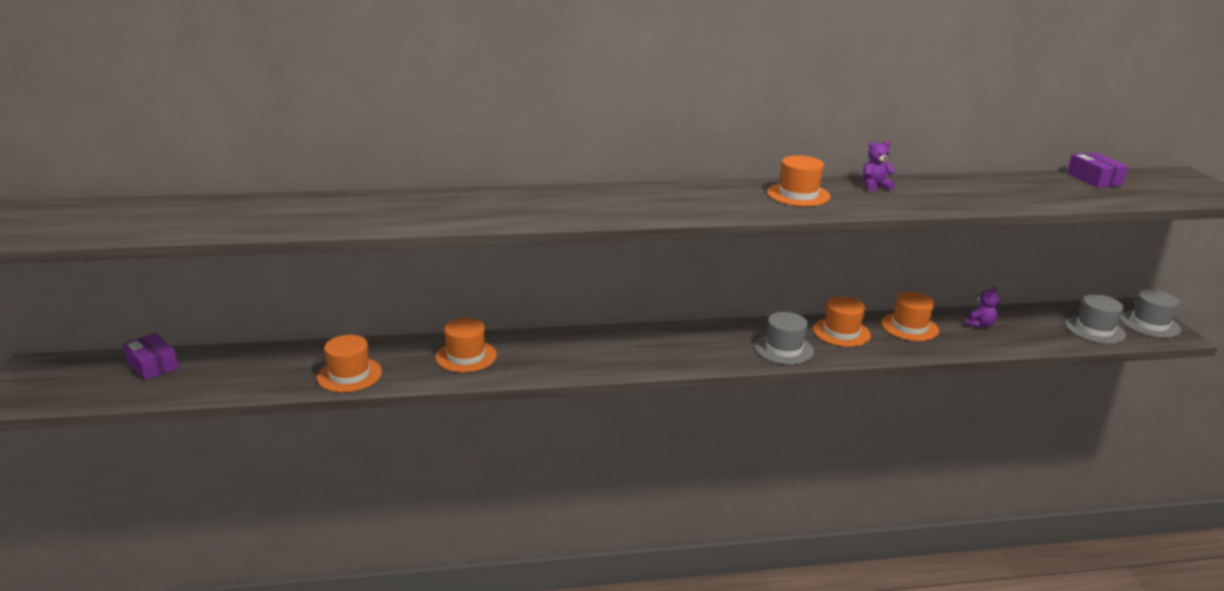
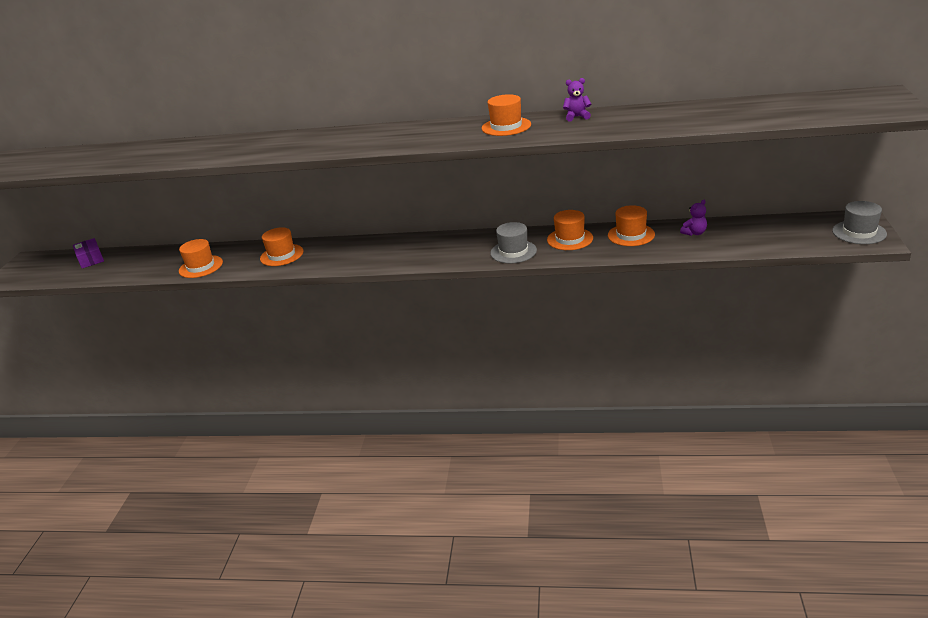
camera: 20 degrees right, 5 degrees up
(1094, 179) = (785, 101): purple box -> none
(1094, 329) = (799, 237): grey hat -> none

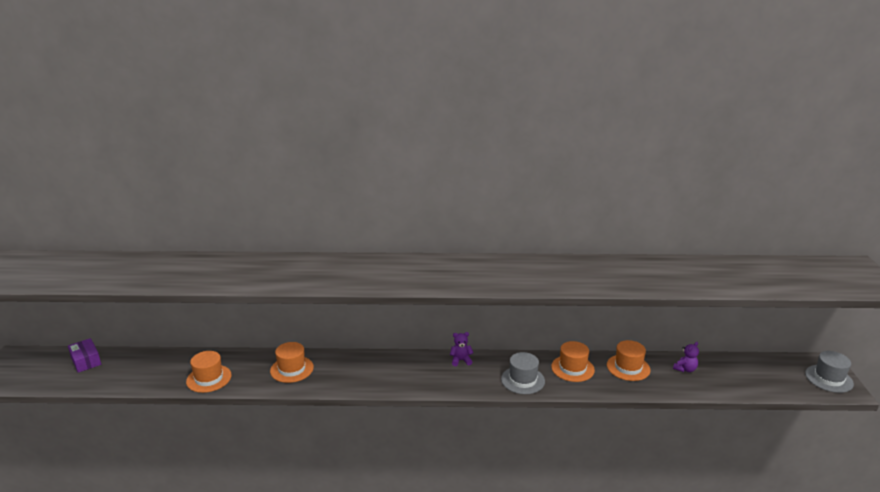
camera: 10 degrees left, 5 degrees down
(506, 126) = (530, 271): orange hat -> none
(577, 117) = (593, 265): purple teddy bear -> purple teddy bear (461, 360)

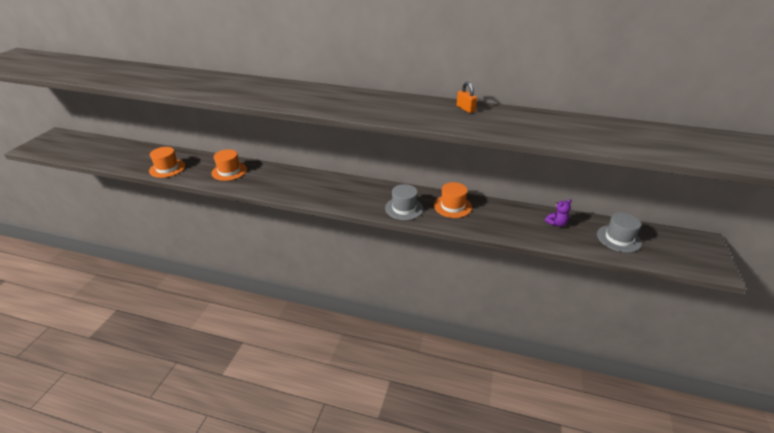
camera: 15 degrees right, 10 degrees up
(86, 361) = (96, 144): purple box -> none
(461, 360) = (361, 185): purple teddy bear -> none
(583, 265) = (465, 109): none -> orange padlock
(628, 367) = (503, 213): orange hat -> none
(829, 378) = (700, 255): grey hat -> grey hat (618, 238)

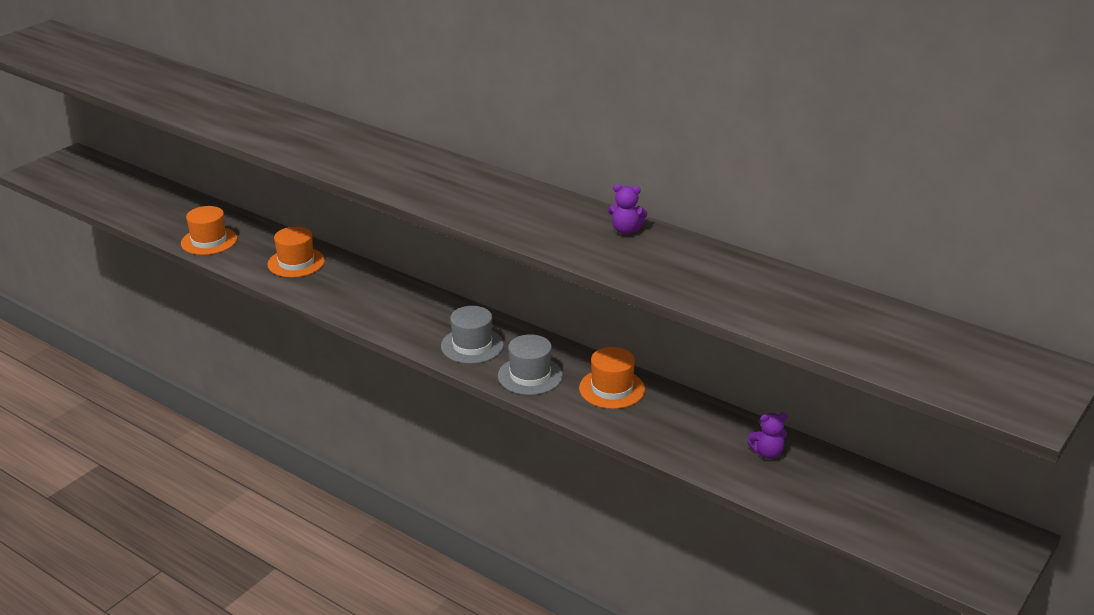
camera: 20 degrees right, 5 degrees down
(465, 109) = (626, 230): orange padlock -> purple teddy bear
(618, 238) = (856, 500): grey hat -> grey hat (472, 345)

